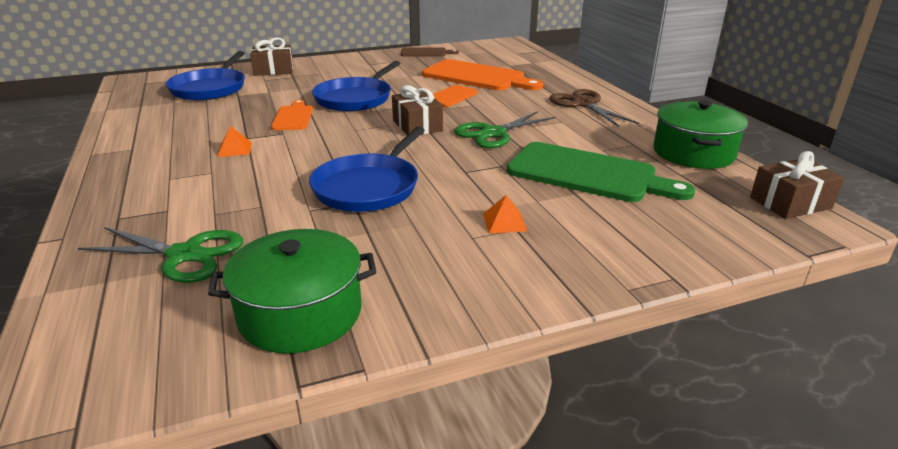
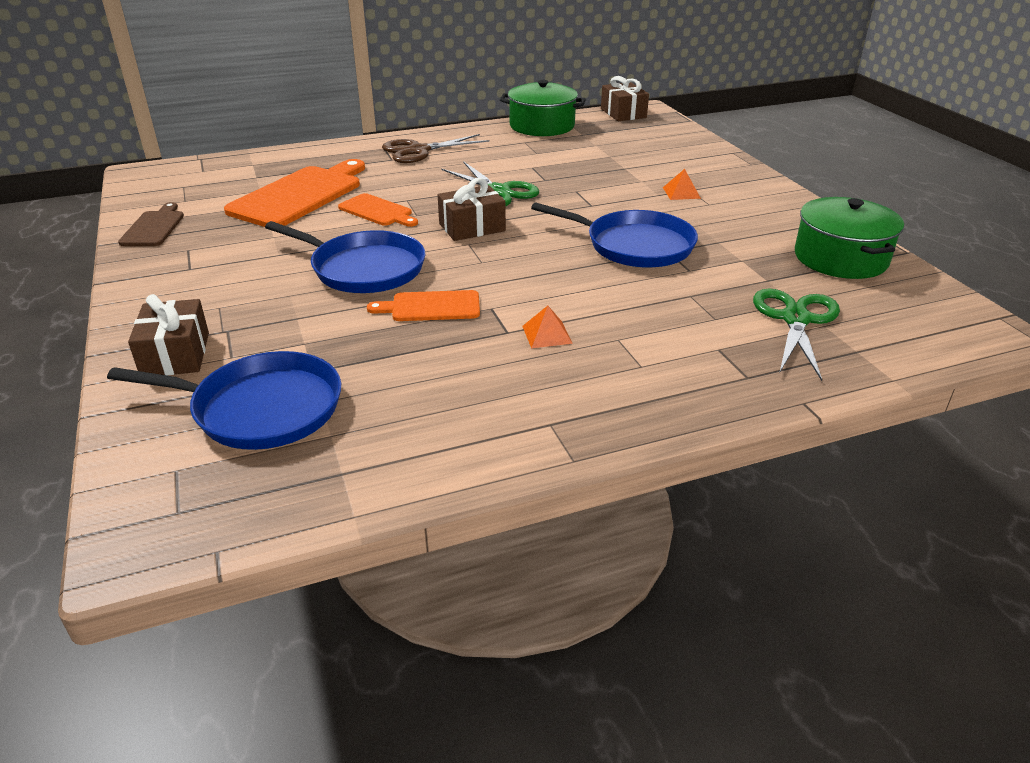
camera: 90 degrees left, 5 degrees up
(588, 173) = (587, 161): green cutting board -> none

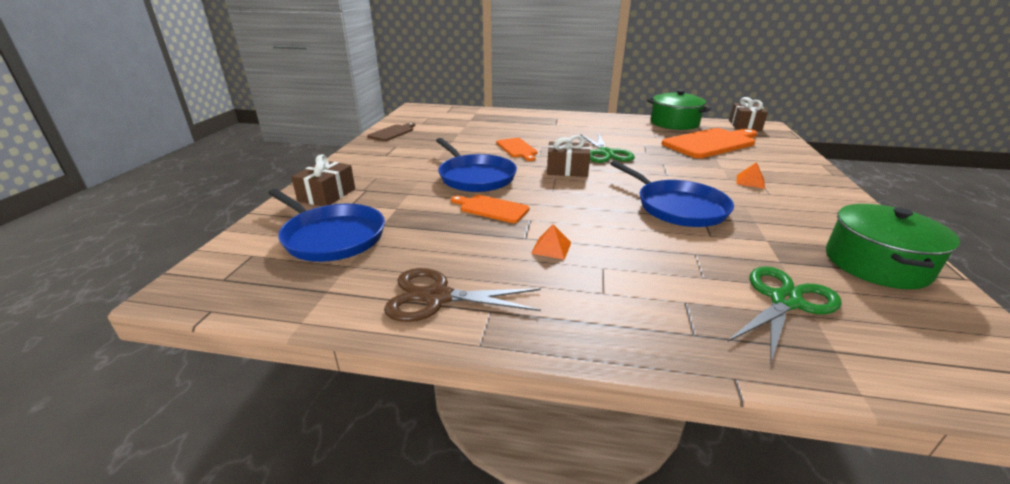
camera: 30 degrees right, 5 degrees down
(299, 195) = (482, 132): orange cutting board -> orange cutting board (711, 143)
(418, 151) = (576, 123): brown scissors -> brown scissors (437, 297)

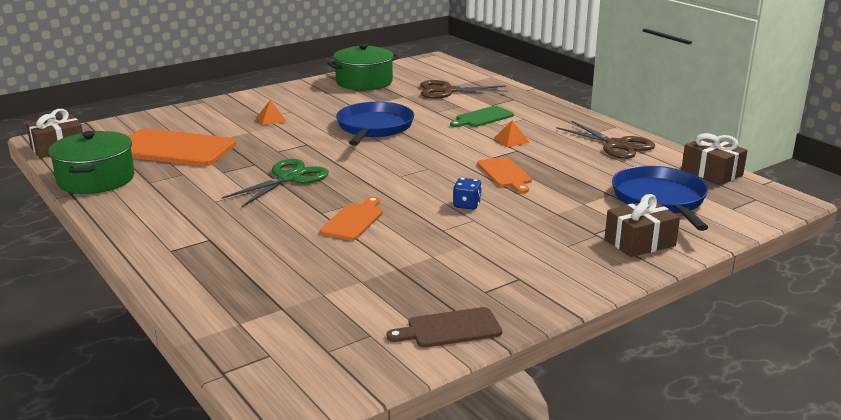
camera: 135 degrees left, 5 degrees down
(475, 177) = (467, 205): blue pan -> blue dice
(567, 169) = (369, 178): brown gift -> brown gift (712, 172)
(640, 268) = (482, 118): none -> green cutting board
(785, 301) = (447, 91): green scissors -> brown scissors

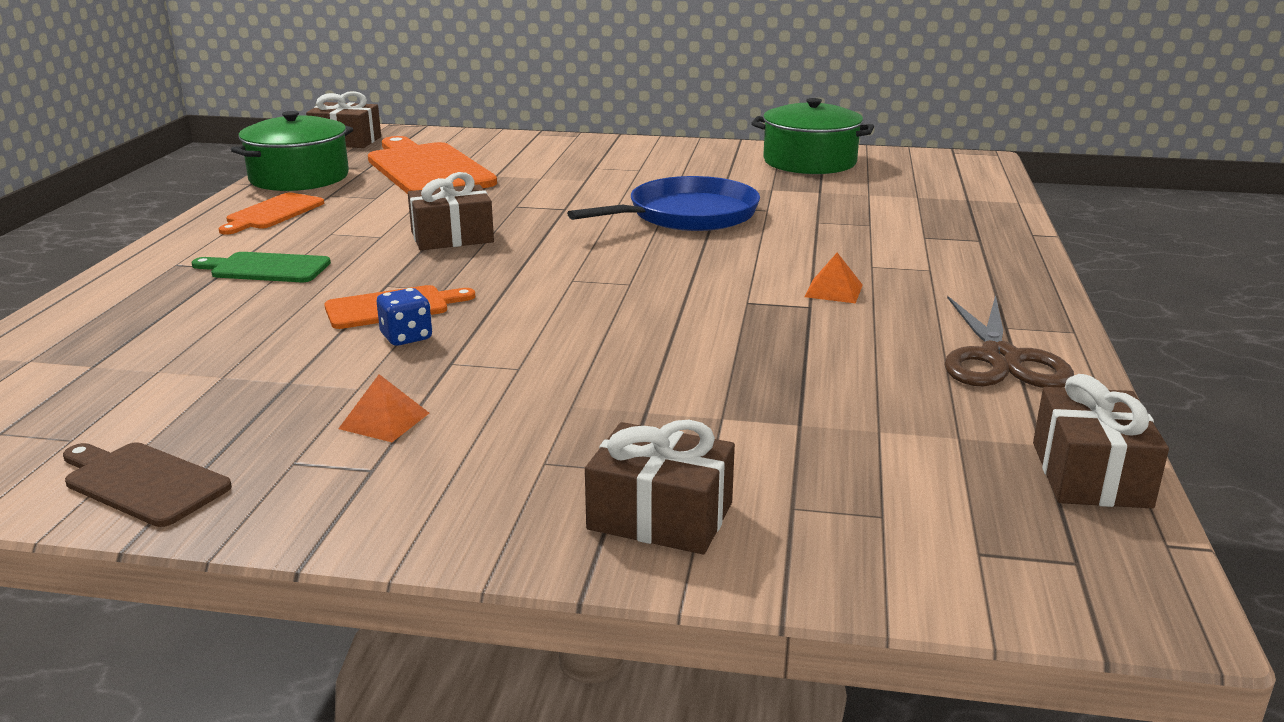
camera: 45 degrees right, 0 degrees up
(271, 119) = (596, 171): orange pyramid -> orange pyramid (384, 420)
(289, 178) = (452, 237): green scissors -> brown gift
(447, 91) = (899, 201): brown scissors -> none
(467, 205) = (557, 346): blue dice -> blue dice (406, 337)
(482, 118) = (866, 249): green cutting board -> green cutting board (266, 268)
(505, 174) = (711, 329): orange cutting board -> orange cutting board (273, 213)
(660, 199) = (867, 471): blue pan -> none

